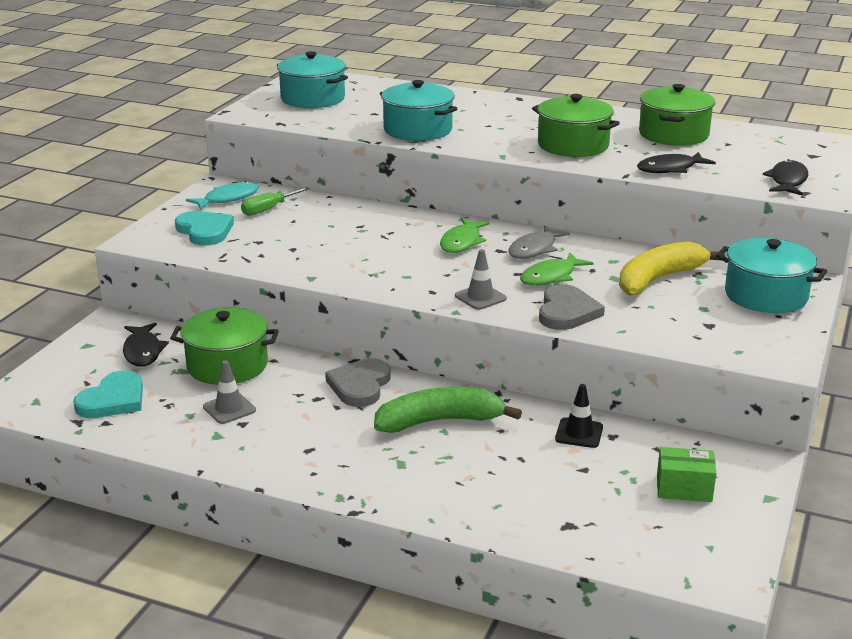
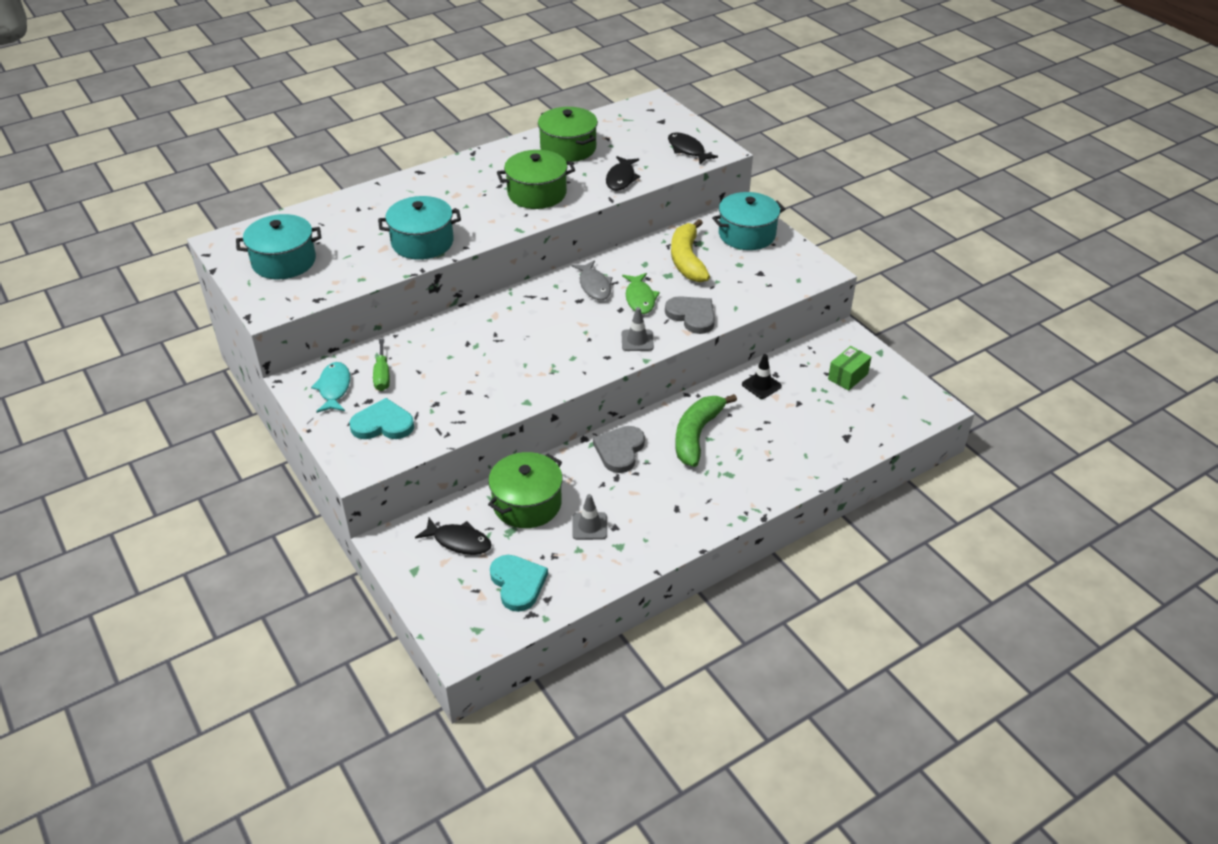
camera: 55 degrees left, 15 degrees up
(360, 386) = (620, 450): grey heart -> grey heart turned 60 degrees clockwise
(461, 242) = (549, 310): green fish -> none

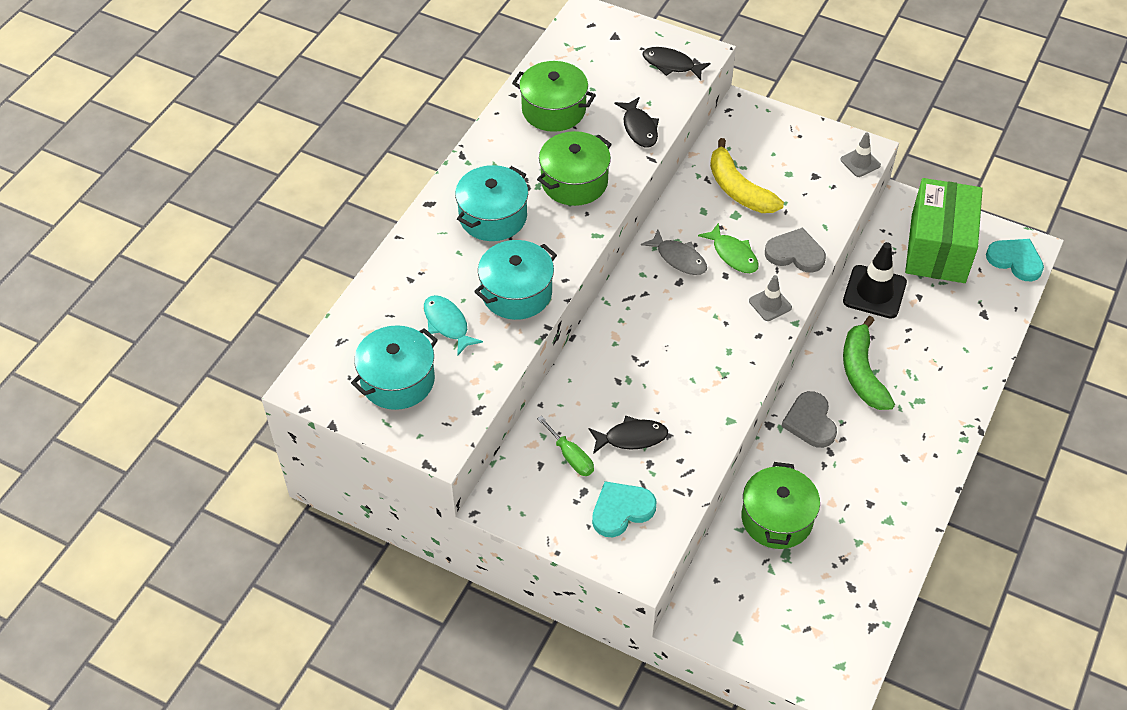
camera: 30 degrees left, 10 degrees up
(334, 388) = (538, 494): turquoise fish -> turquoise fish (447, 324)
(459, 541) = (751, 588): black fish -> black fish (632, 438)
(518, 583) = (836, 603): turquoise heart -> turquoise heart (1015, 260)
(589, 526) = (848, 513): grey traffic cone -> grey traffic cone (860, 162)
(747, 234) = (767, 134): turquoise pot -> turquoise pot (493, 216)
(761, 385) = (874, 292): black traffic cone -> black traffic cone, size x1.75
(848, 376) = (938, 248): green box -> green box, size x2.31

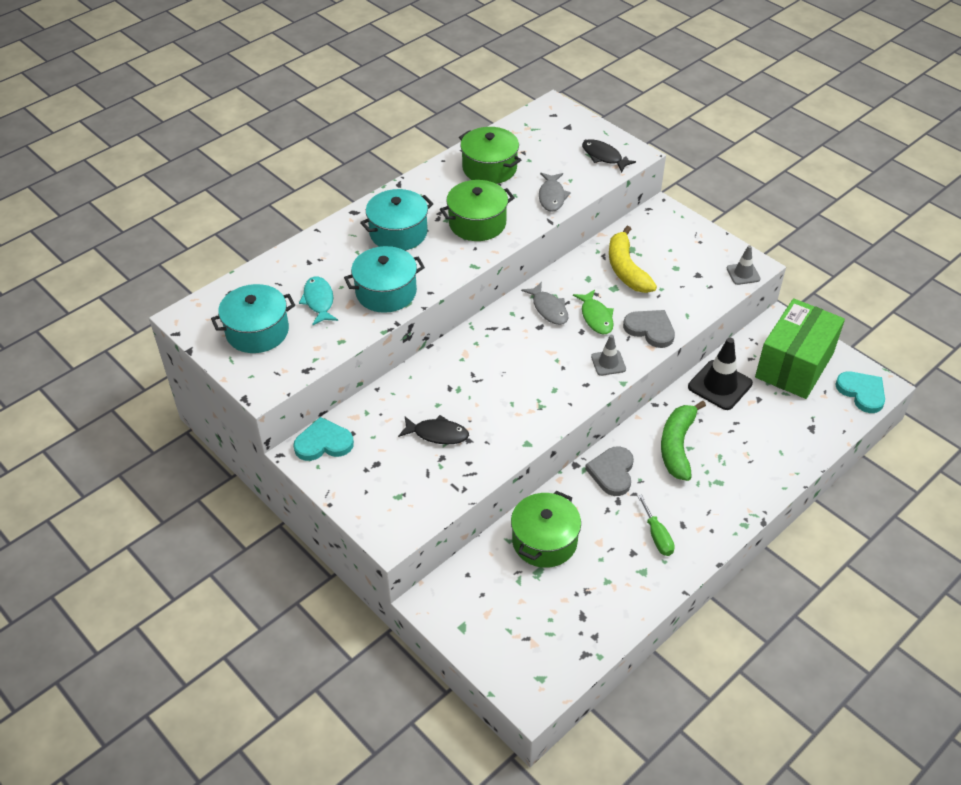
camera: 20 degrees right, 5 degrees down
(571, 456) = (380, 434): green screwdriver -> green screwdriver (657, 536)
(621, 510) = (399, 487): turquoise heart -> turquoise heart (323, 443)
(639, 128) = (552, 196): black fish -> grey fish

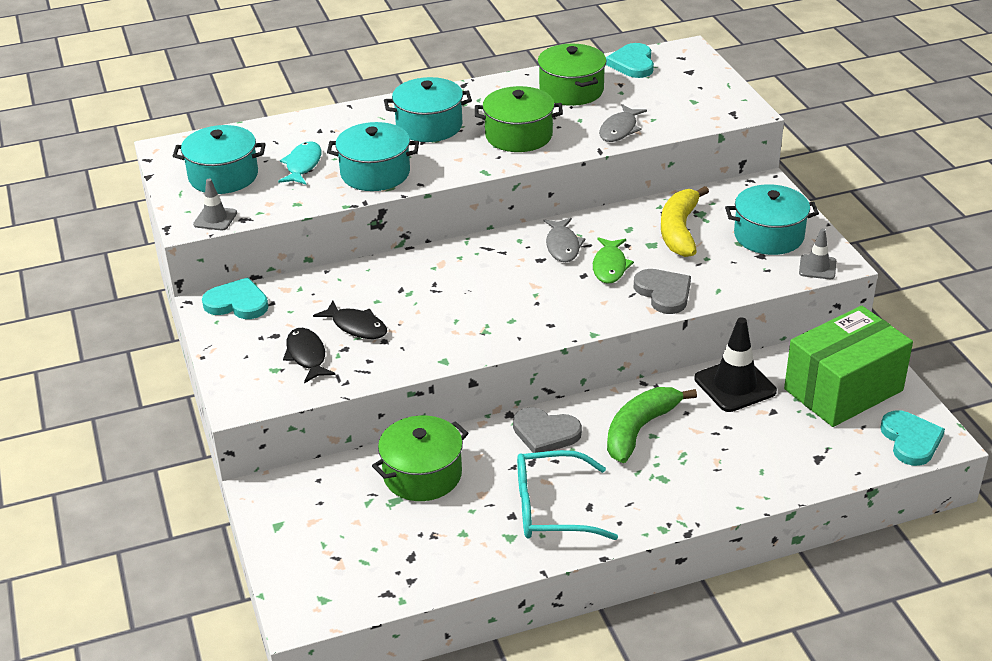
camera: 25 degrees right, 10 degrees down
(520, 130) = (632, 64): none -> turquoise heart
(603, 157) = (708, 106): black fish -> black fish (307, 356)
(608, 363) = (591, 311): grey traffic cone -> grey traffic cone (215, 219)
(612, 472) = (545, 433): grey heart -> grey heart turned 105 degrees counterclockwise
(657, 536) = (551, 508): green screwdriver -> turquoise glasses
(692, 255) = (768, 236): none -> turquoise pot

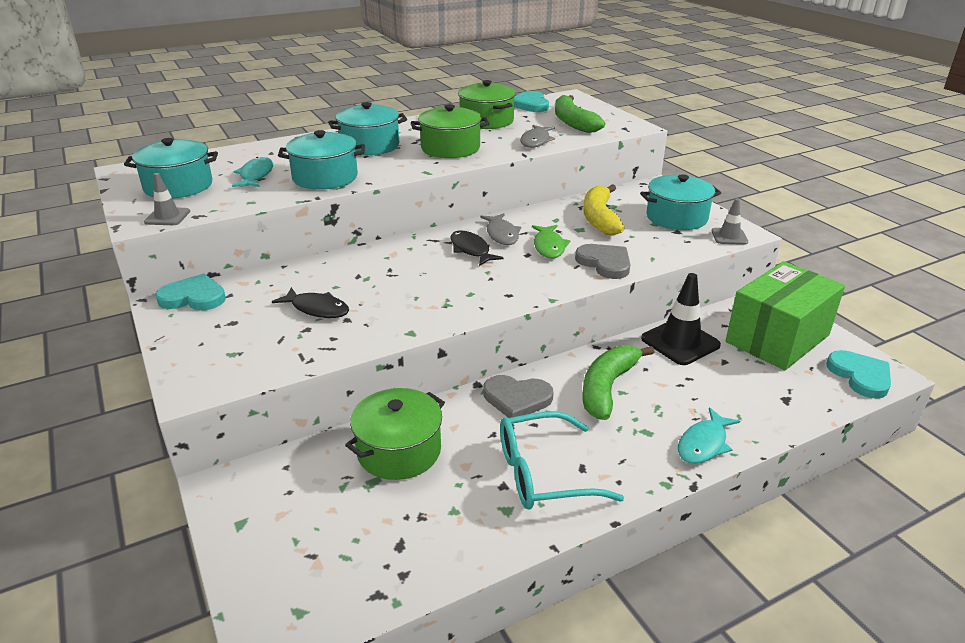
camera: 10 degrees left, 5 degrees down
(307, 356) = (267, 338): black fish -> black fish (471, 250)
(674, 99) = (573, 122): none -> green banana
(714, 495) = (703, 444): none -> turquoise fish

